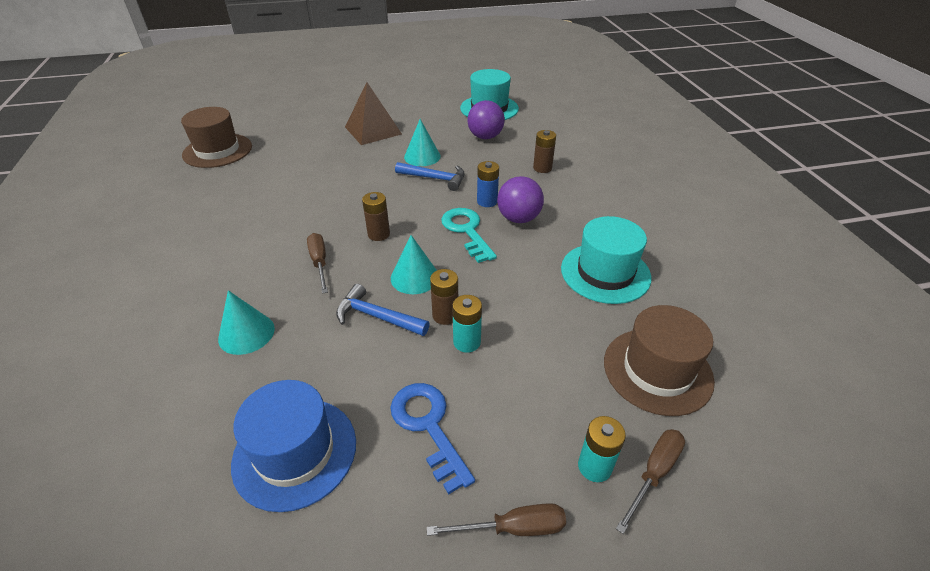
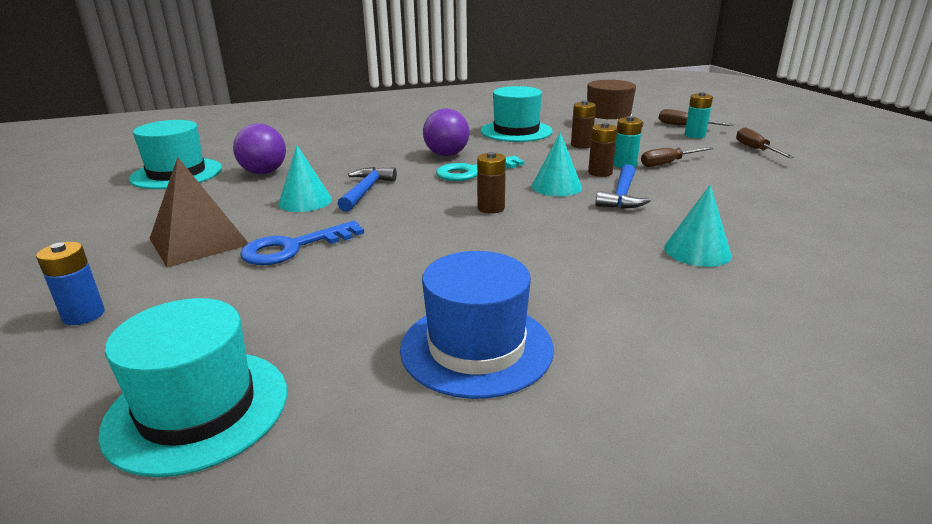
camera: 95 degrees left, 15 degrees down
(217, 150) = (197, 409): brown hat -> turquoise hat
(295, 452) = (789, 207): blue hat -> blue hat (476, 348)
(319, 262) = (557, 232): brown screwdriver -> brown screwdriver (668, 163)
(428, 426) = (715, 171): blue key -> blue key (294, 247)
(487, 201) = (417, 166): blue battery -> blue battery (83, 315)
(542, 168) = (350, 148): brown battery -> brown battery (581, 145)

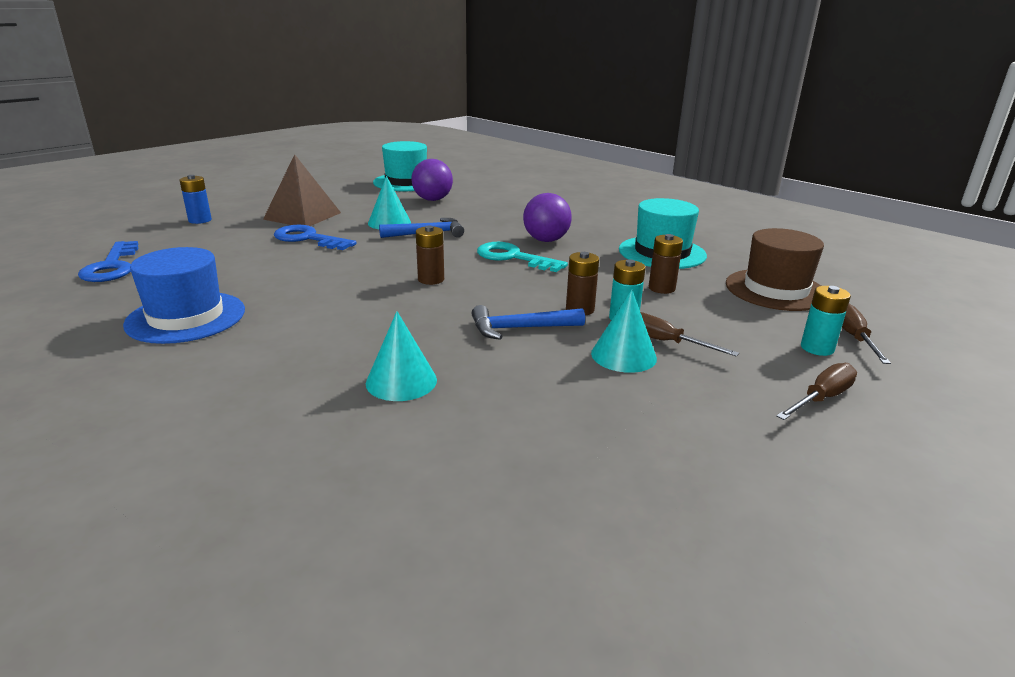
camera: 60 degrees right, 0 degrees up
(197, 409) = (112, 266): turquoise hat -> blue key
(556, 186) = (513, 296): turquoise cone -> turquoise cone (623, 355)

